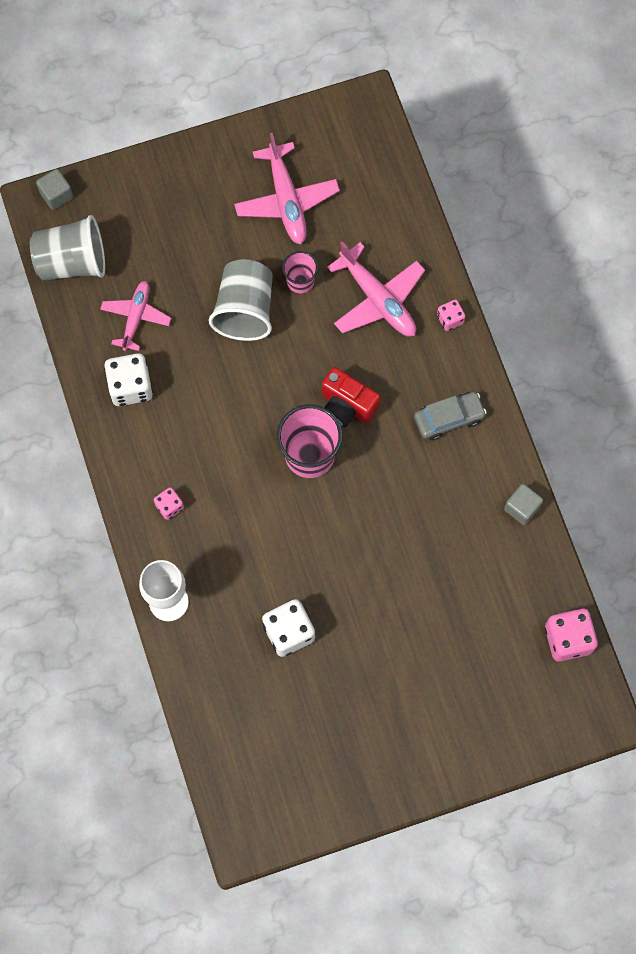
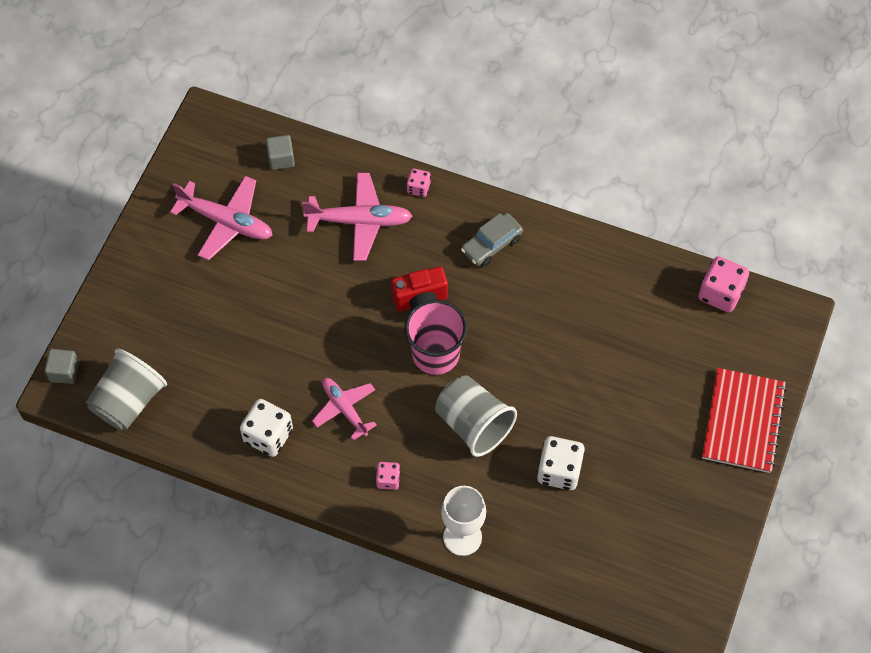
camera: 50 degrees left, 10 degrees down
(136, 317) = (217, 390): pink plane -> pink plane (344, 409)
(245, 310) = (283, 312): grey cup -> grey cup (473, 424)
(300, 281) = (297, 260): pink cup -> none
(449, 418) = (491, 244): grey car -> grey car turned 150 degrees counterclockwise
(460, 747) = (743, 421): none -> red notebook
(522, 508) = (599, 249): grey cube -> grey cube (281, 159)

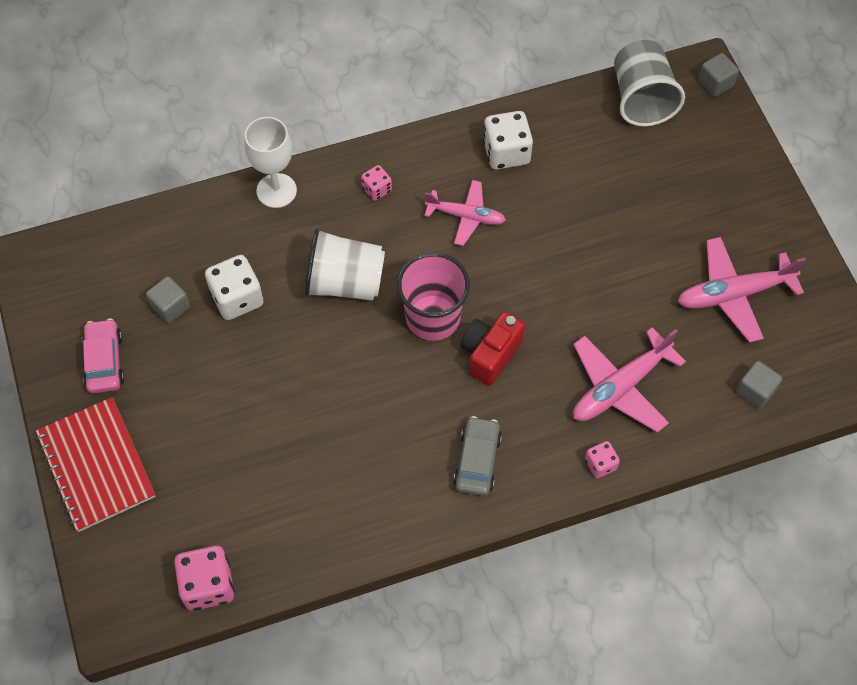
camera: 140 degrees right, 0 degrees up
(473, 424) = (345, 282): grey cup -> white cup
(612, 501) = (170, 307): none -> grey cube
(688, 494) = (104, 361): none -> pink car

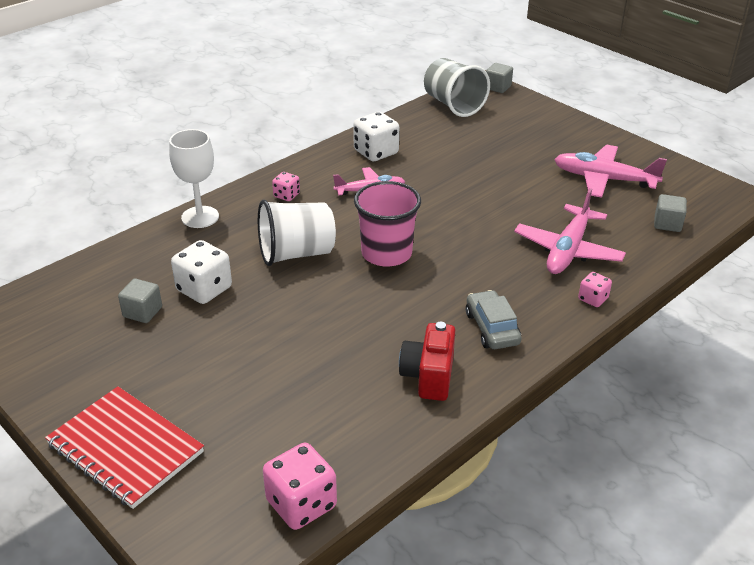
camera: 25 degrees left, 25 degrees down
(104, 361) = (94, 368): pink car -> none
(490, 354) = (450, 261): red camera -> red camera (428, 376)
(734, 294) = (604, 179): pink plane -> pink plane turned 60 degrees clockwise

